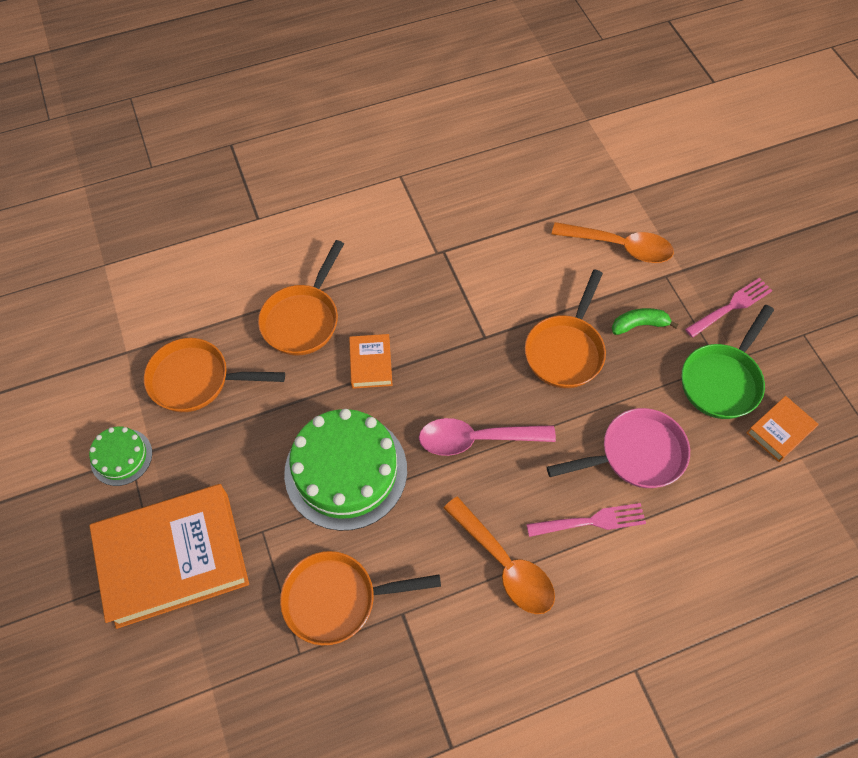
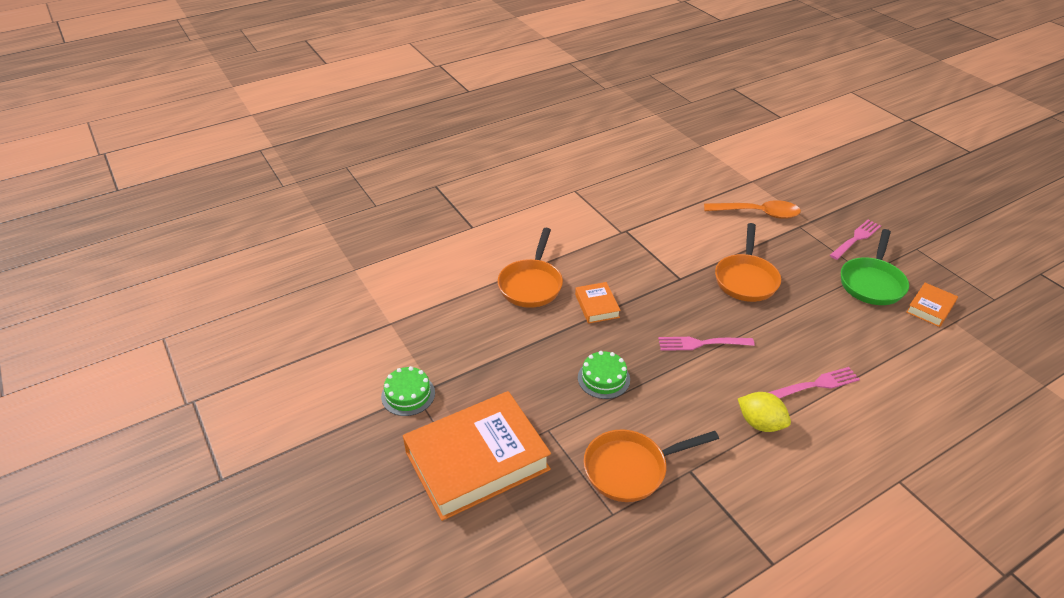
camera: 10 degrees left, 20 degrees down
(196, 380) = (456, 334): orange pan -> none
(346, 471) = (603, 378): green cake -> green cake, size x0.50
(476, 439) = (701, 343): pink spoon -> pink fork
(504, 564) = (760, 423): orange spoon -> yellow lemon
(635, 454) = (830, 336): pink pan -> none
(639, 325) = (794, 257): green banana -> none

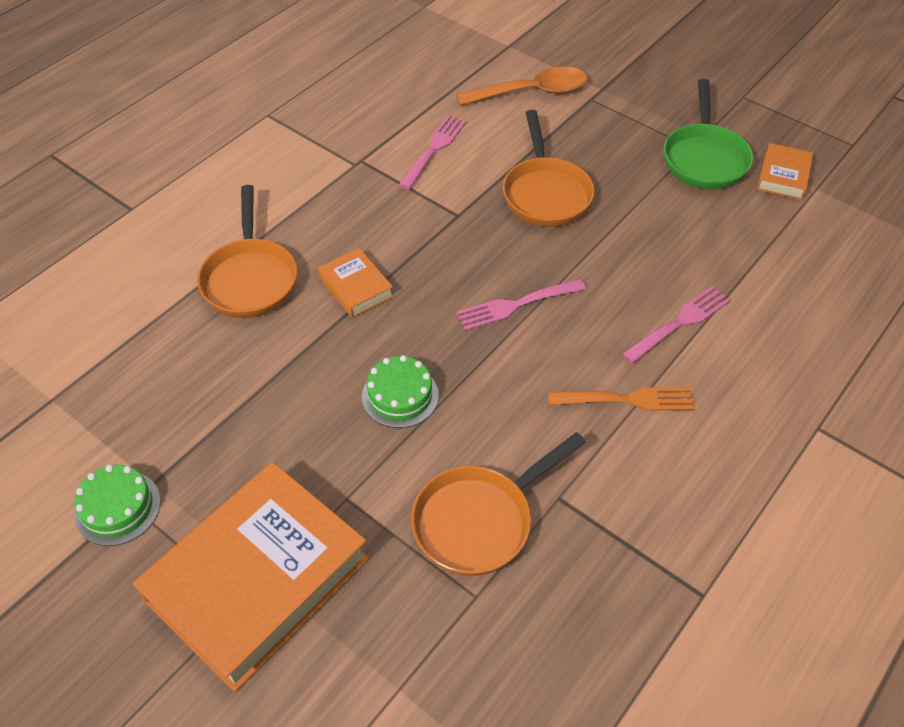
camera: 20 degrees left, 10 degrees up
(760, 423) = (627, 400): yellow lemon -> orange fork
(856, 239) = (666, 100): pink fork -> pink fork (434, 149)

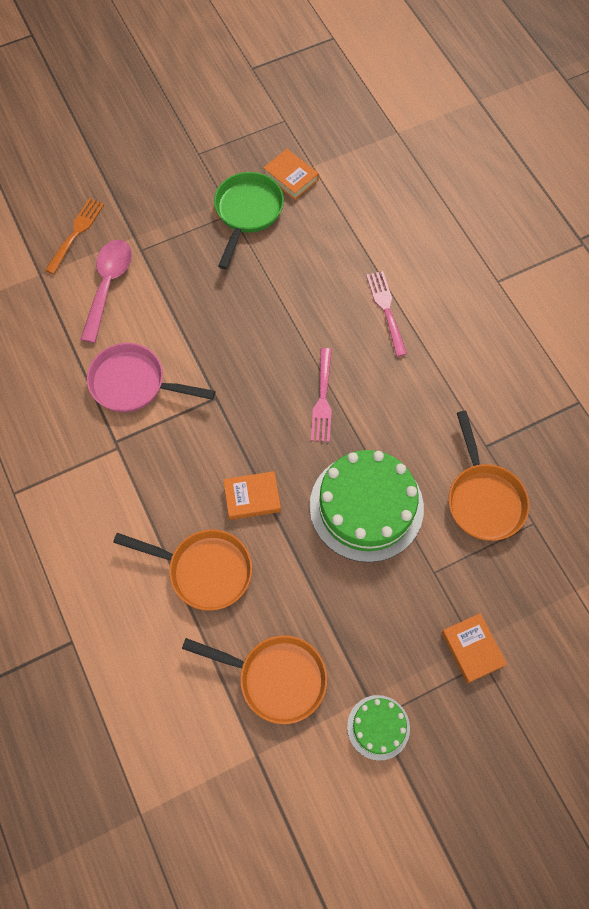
camera: 65 degrees left, 15 degrees up
(258, 579) = (472, 649): orange book -> orange book, size x0.45
(400, 395) = (366, 506): green cake -> green cake, size x2.00
(434, 149) = (134, 383): pink fork -> pink pan
(531, 92) = (108, 286): orange spoon -> pink spoon
(545, 193) = (225, 330): orange pan -> orange pan (275, 678)
(627, 400) = (432, 372): orange fork -> orange fork (76, 233)
(704, 158) = (247, 213): green pan -> green pan turned 105 degrees counterclockwise

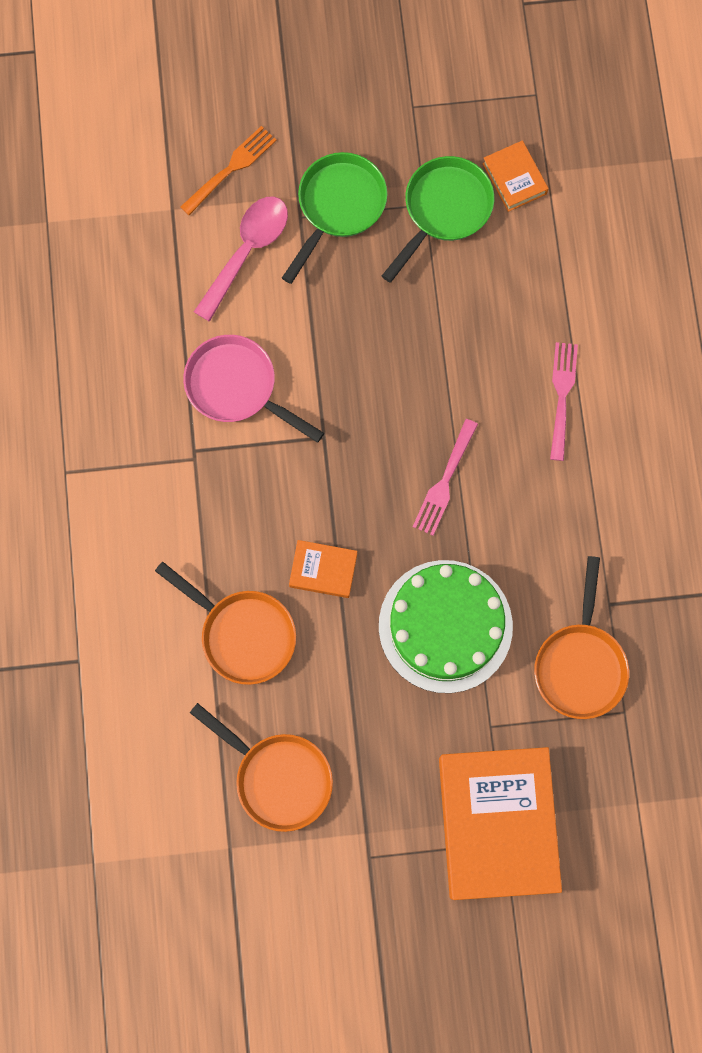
camera: 20 degrees right, 10 degrees up
(167, 234) = (338, 207): none -> green pan
(378, 727) = (365, 867): green cake -> none
(472, 649) = (497, 823): orange book -> orange book, size x2.24

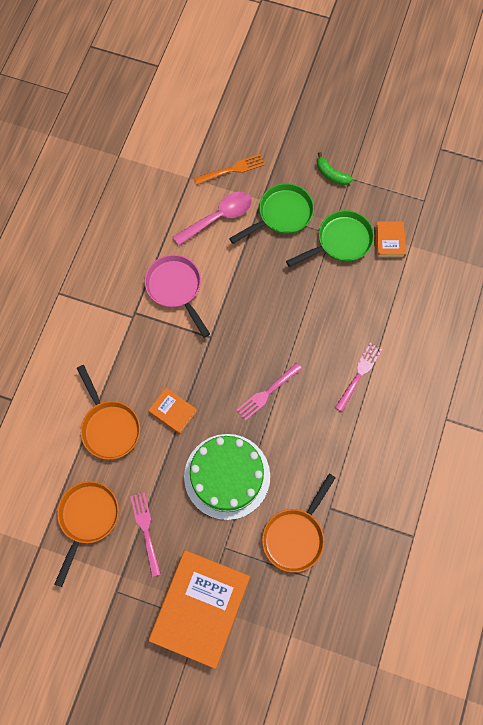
camera: 25 degrees right, 5 degrees down
(277, 777) = (87, 518): orange pan -> orange pan turned 135 degrees counterclockwise
(369, 754) = (146, 530): none -> pink fork
(382, 112) = (331, 174): none -> green banana

